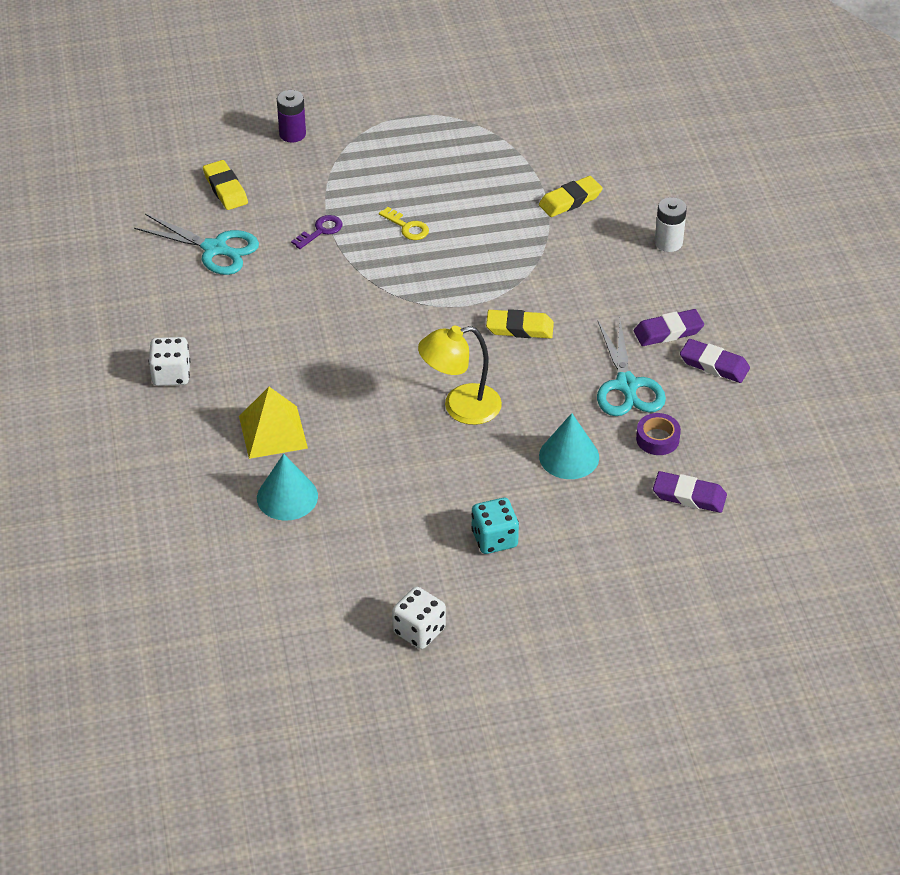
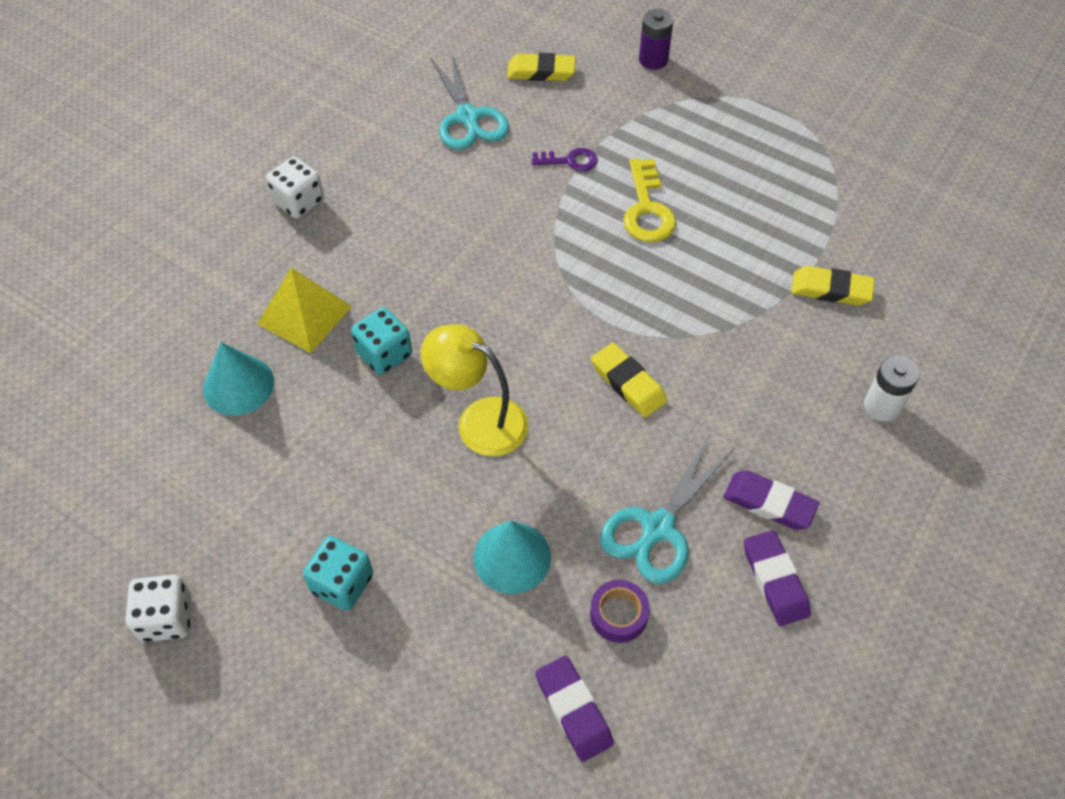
camera: 45 degrees right, 10 degrees up
(225, 189) = (541, 72): yellow eraser -> yellow eraser turned 75 degrees clockwise
(355, 416) = (384, 354): none -> turquoise dice
(407, 227) = (647, 209): yellow key -> yellow key, size x1.62

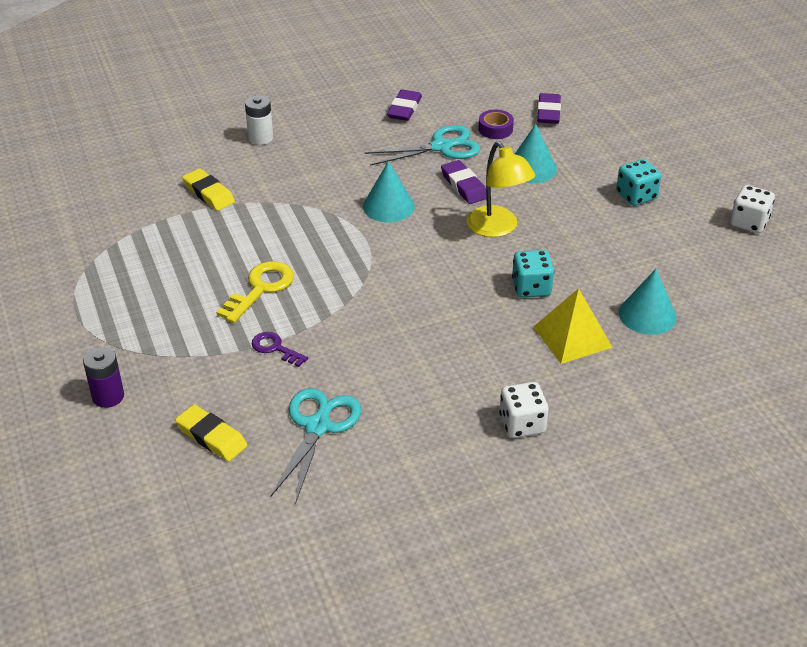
camera: 145 degrees left, 15 degrees down
(628, 383) = (388, 206): yellow eraser -> turquoise cone
(769, 503) = (372, 131): purple eraser -> purple eraser (464, 186)

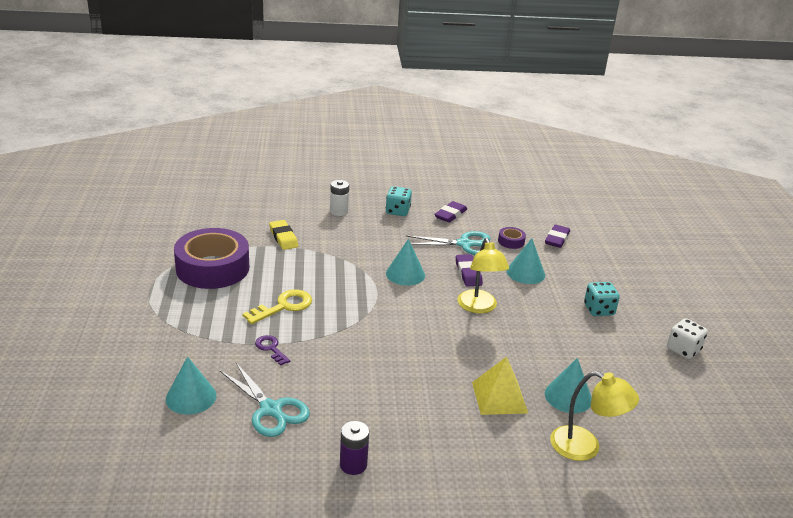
camera: 15 degrees right, 10 degrees down
(108, 396) = (136, 351): purple battery -> purple battery (353, 465)
(140, 259) = (212, 268): none -> purple tape
(212, 436) = (191, 397): yellow eraser -> turquoise cone
(318, 426) = (271, 410): turquoise scissors -> turquoise scissors turned 105 degrees clockwise
(522, 424) = (427, 451): white dice -> none
(531, 288) = (484, 354): turquoise dice -> turquoise dice (397, 211)
(690, 370) = (585, 447): none -> yellow lamp

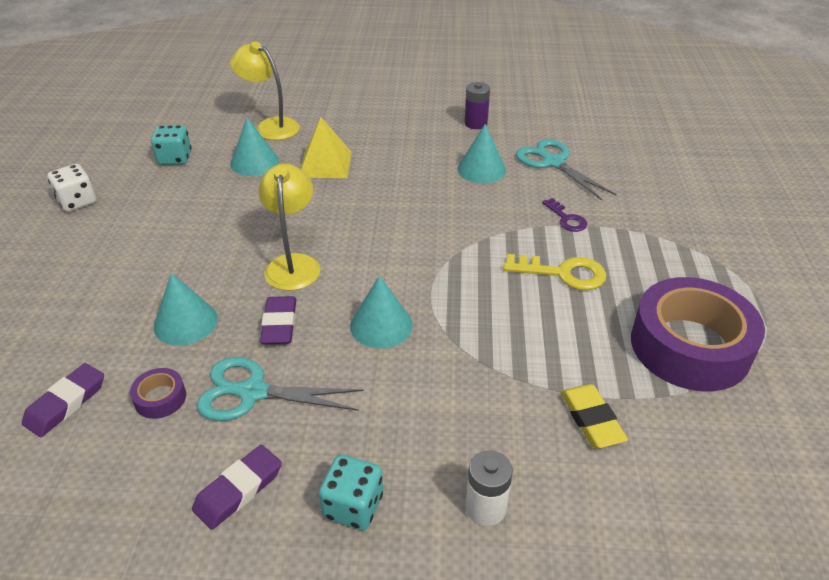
camera: 170 degrees left, 10 degrees up
(191, 397) = (635, 175): turquoise cone -> turquoise cone (481, 169)
(283, 306) = (562, 273): yellow key -> yellow key turned 135 degrees counterclockwise
(599, 310) = (129, 255): turquoise dice -> turquoise dice (175, 158)

